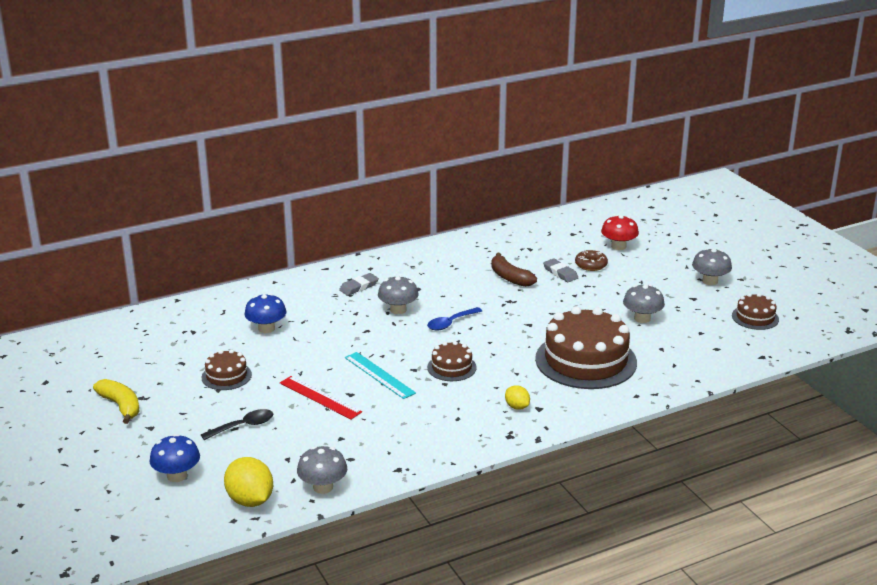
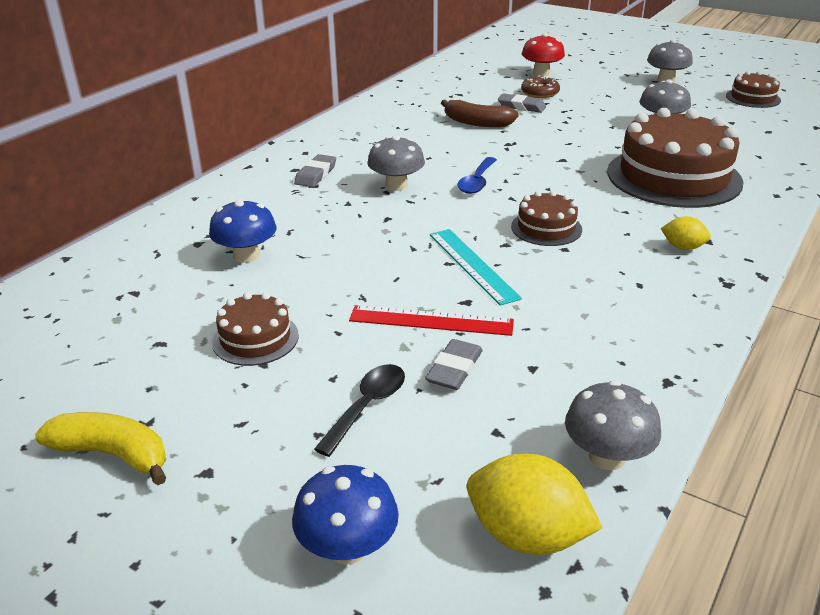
camera: 30 degrees left, 5 degrees up
(302, 425) = (454, 369): none -> grey eraser
(379, 375) = (472, 265): turquoise ruler -> turquoise ruler turned 45 degrees clockwise

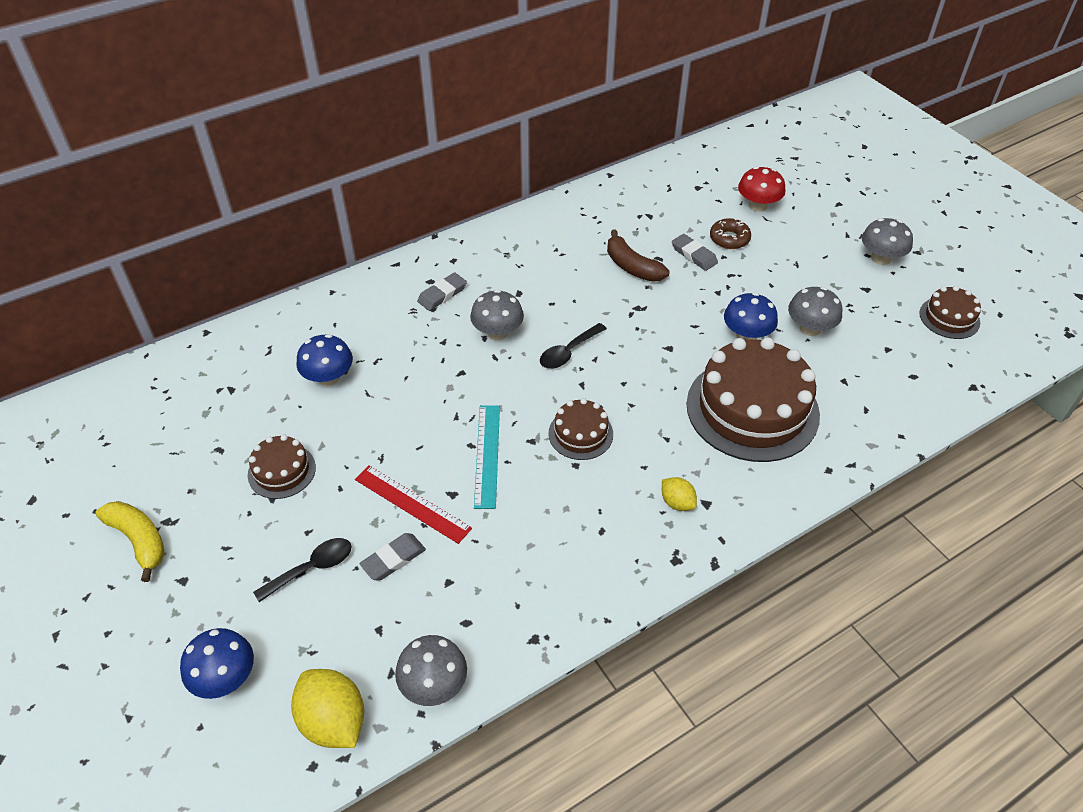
camera: 25 degrees right, 15 degrees up
(477, 182) = (568, 352): blue spoon -> black spoon
(617, 138) = (746, 335): none -> blue mushroom

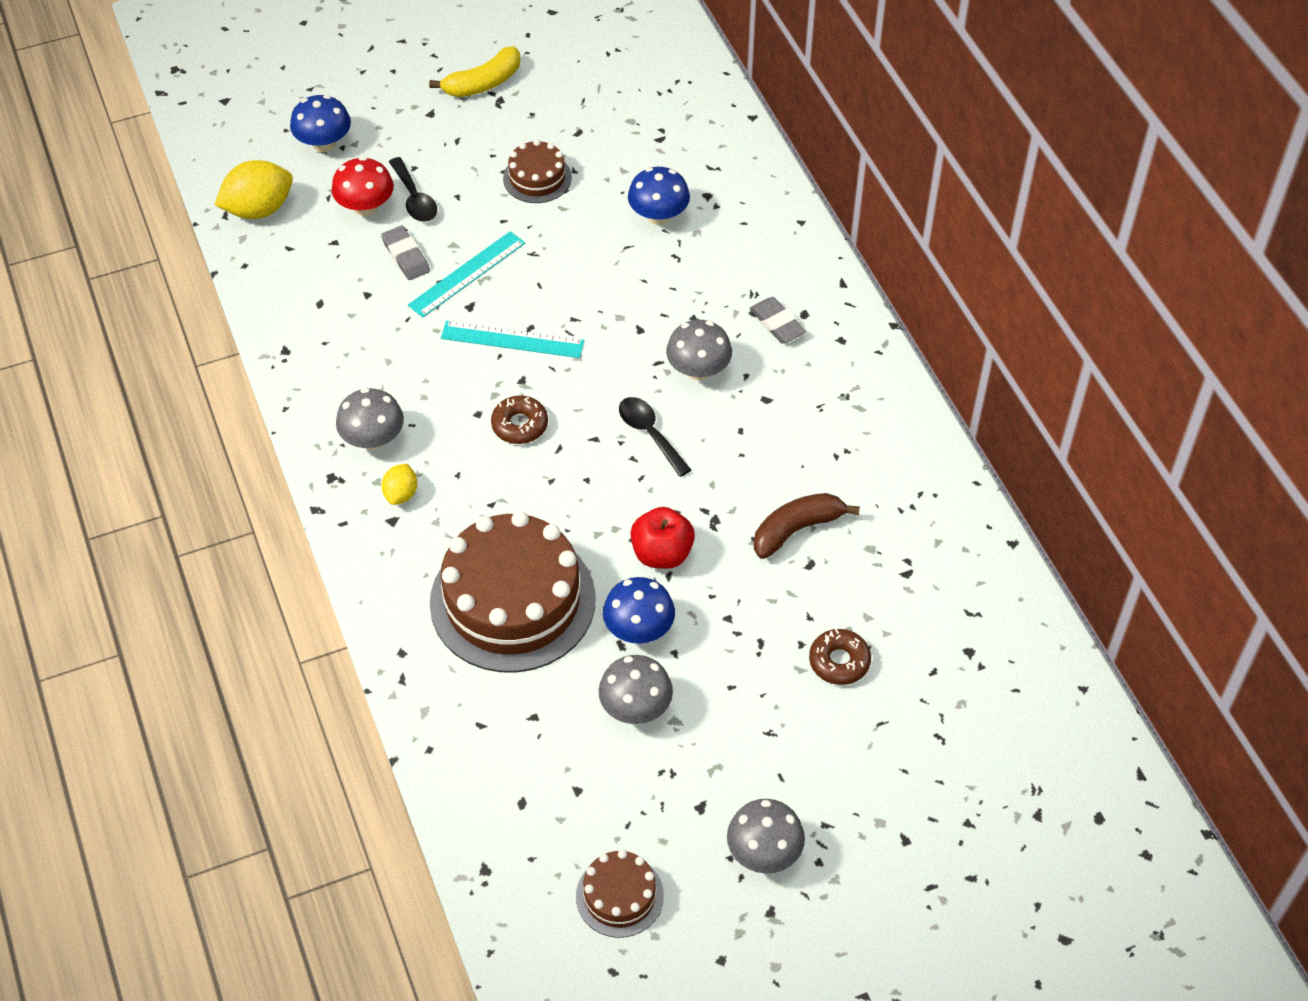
camera: 100 degrees right, 5 degrees up
(412, 503) = (467, 274): red ruler -> turquoise ruler
(434, 685) = (267, 275): grey mushroom -> grey mushroom (373, 439)
(580, 434) = (520, 425): brown cake -> brown donut
(677, 331) = (662, 554): none -> red apple
(677, 502) = (401, 494): yellow lemon -> yellow lemon turned 45 degrees counterclockwise
(694, 255) = (810, 608): grey eraser -> none
(758, 205) = (913, 721): red mushroom -> red mushroom (365, 207)

